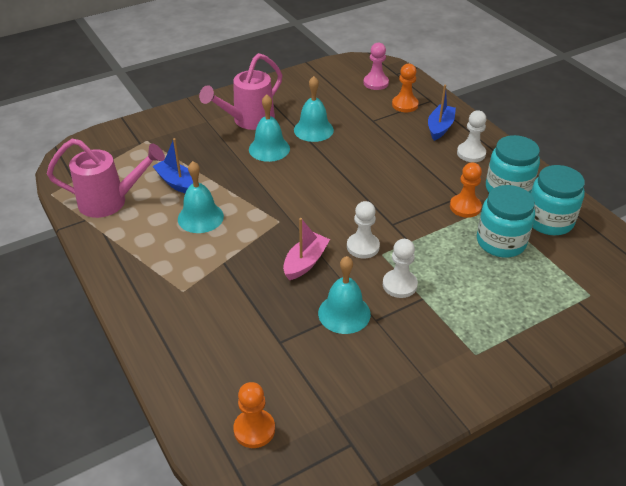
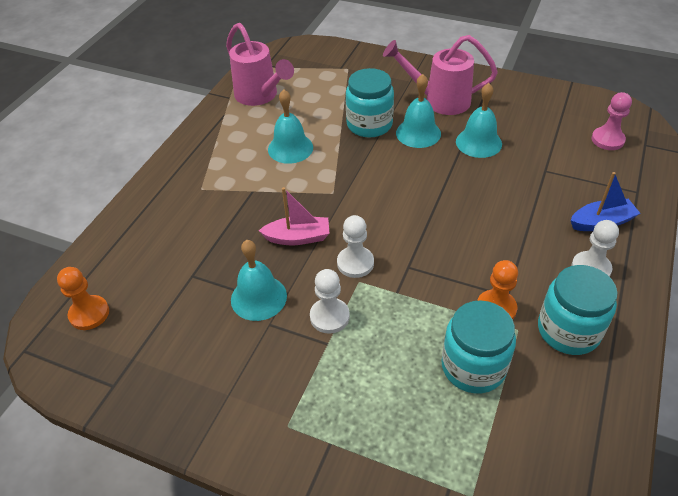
camera: 55 degrees right, 5 degrees up
(177, 183) = (316, 113): blue boat -> none
(405, 105) = (602, 178): orange pawn -> none
(549, 221) = (558, 395): turquoise jar -> turquoise jar (369, 124)

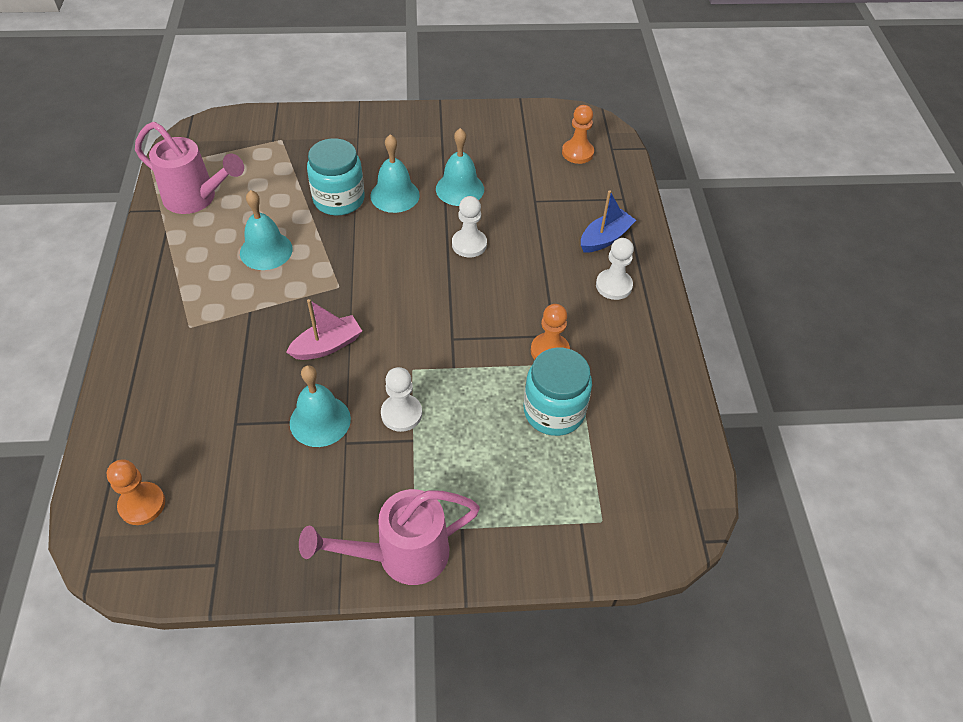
camera: 30 degrees left, 5 degrees up
(355, 263) = (399, 352): white pawn -> white pawn (469, 244)
(439, 101) = (399, 153): pink watering can -> pink watering can (401, 555)
(568, 330) = (618, 349): turquoise jar -> none
(607, 140) = (577, 153): pink pawn -> orange pawn

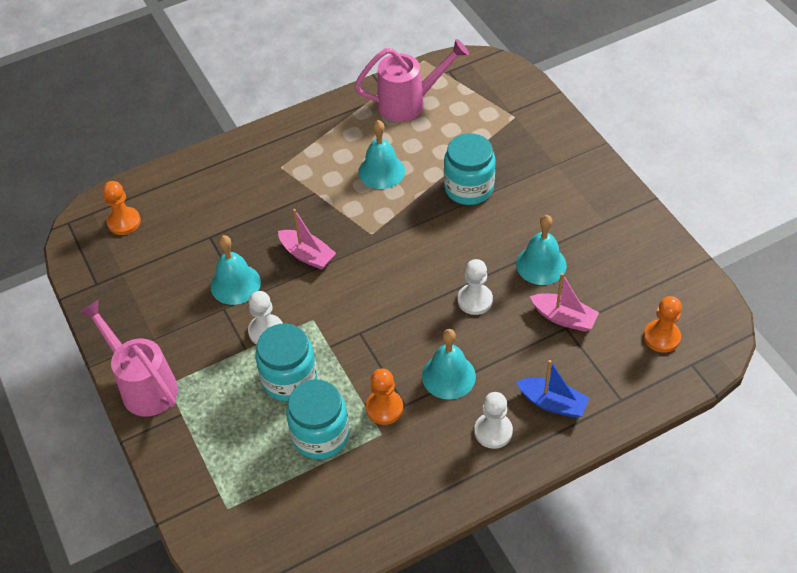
camera: 70 degrees right, 0 degrees up
(197, 199) = (409, 103): pink watering can -> pink watering can turned 105 degrees counterclockwise
(395, 195) = (500, 222): turquoise bell -> turquoise bell (448, 376)
(473, 414) = (289, 379): none -> turquoise jar
(524, 198) = (564, 318): none -> pink boat

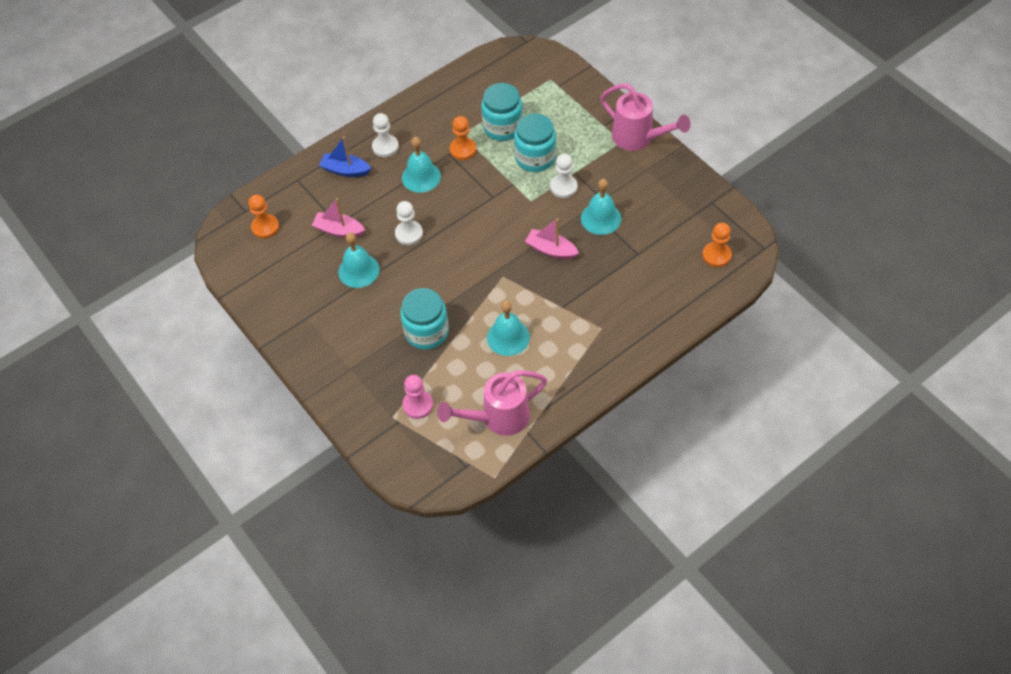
camera: 170 degrees right, 5 degrees up
(487, 123) = (418, 405): none -> pink pawn

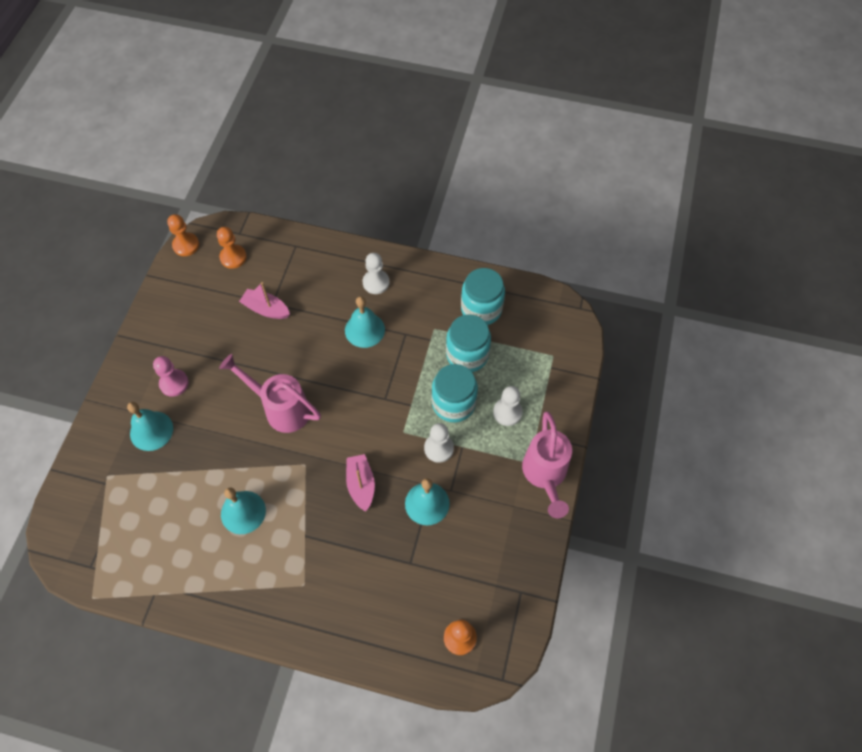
camera: 50 degrees right, 5 degrees up
(339, 230) = (266, 309): pink boat -> pink boat turned 45 degrees counterclockwise
(345, 170) = (330, 271): blue boat -> none
(358, 270) = (236, 351): turquoise bell -> turquoise bell (151, 430)
(409, 234) = (299, 361): white pawn -> white pawn (507, 412)
(418, 405) = (130, 487): pink pawn -> pink pawn (174, 383)
(426, 332) = (207, 443): turquoise jar -> turquoise jar (481, 309)
(463, 150) = (418, 341): orange pawn -> orange pawn (186, 245)
(498, 418) = (154, 560): pink watering can -> pink watering can (281, 408)

